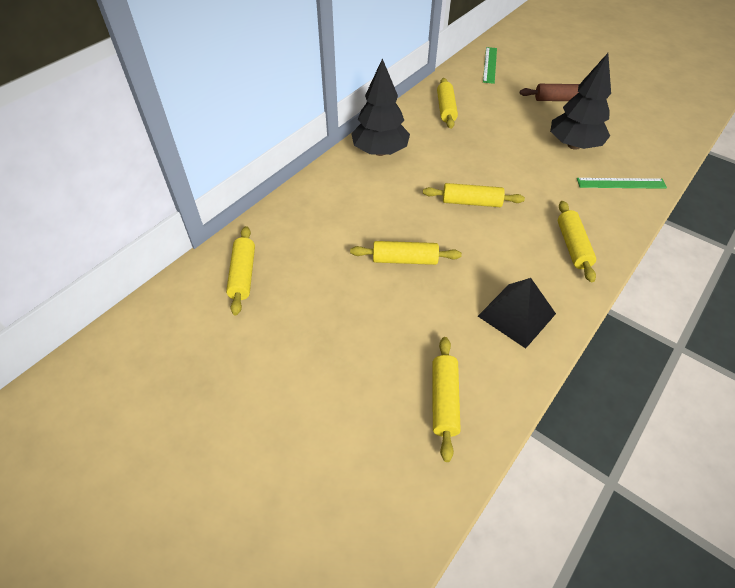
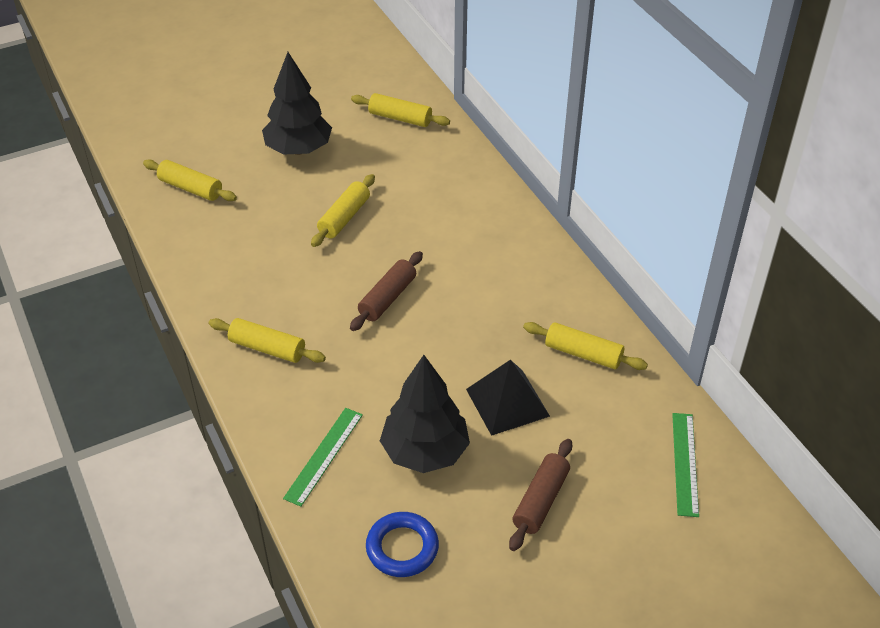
camera: 115 degrees right, 5 degrees down
(380, 151) = (524, 257): black tree -> black tree (299, 149)
(471, 202) = (387, 298): yellow rolling pin -> brown rolling pin
(490, 65) = (685, 463): green ruler -> green ruler turned 60 degrees clockwise
(516, 314) = (226, 264): black pyramid -> black pyramid (507, 402)
(638, 134) = (402, 548): none -> blue ring

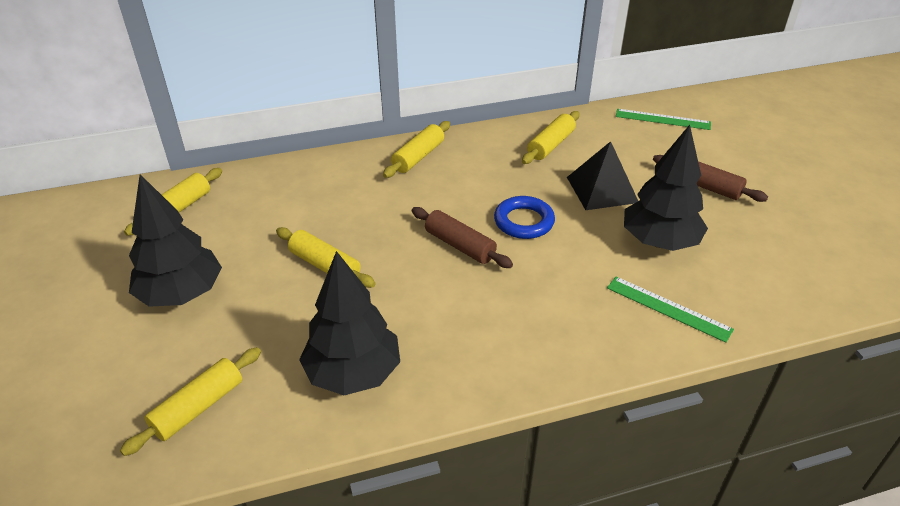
camera: 80 degrees left, 5 degrees down
(226, 257) = (353, 373): none -> black tree
(267, 348) = (516, 343): yellow rolling pin -> yellow rolling pin (418, 157)
(402, 548) = (768, 266): blue ring -> blue ring (524, 221)

